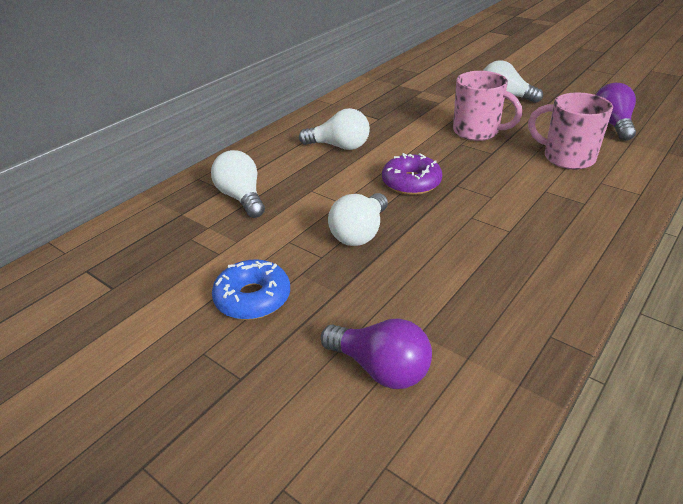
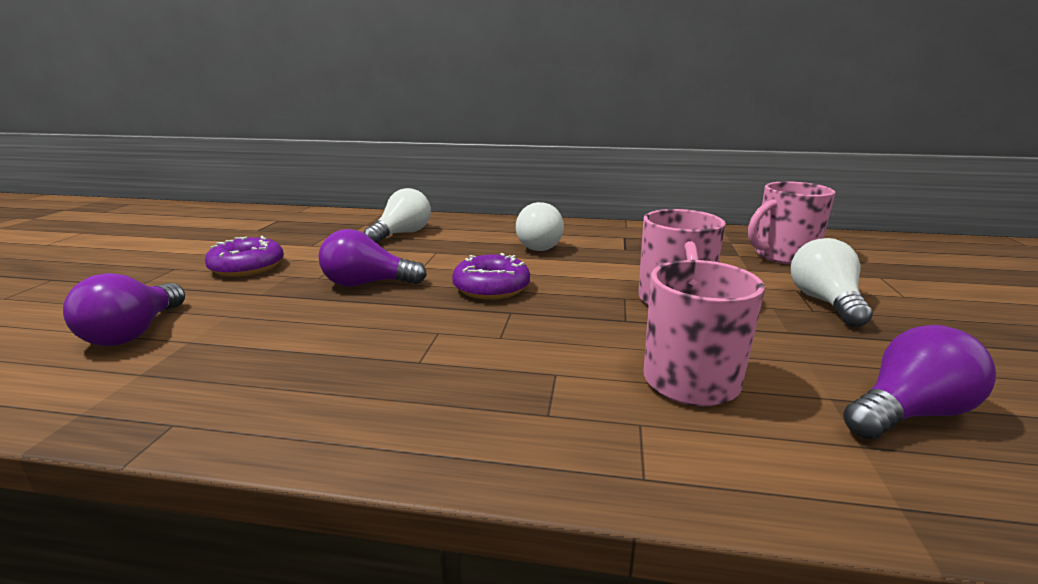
camera: 60 degrees right, 15 degrees down
(253, 298) = (247, 267): blue donut -> purple donut
(360, 233) = (367, 284): white light bulb -> purple light bulb
(435, 81) = (783, 256): none -> pink mug

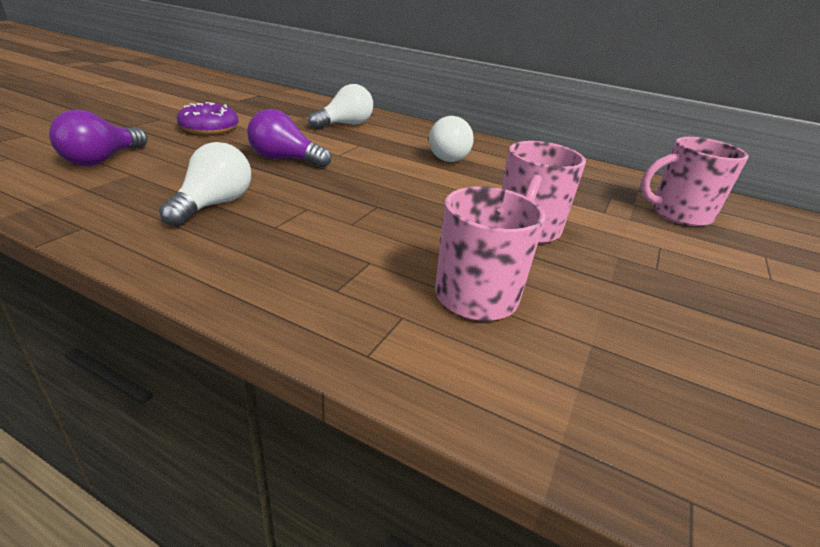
camera: 15 degrees right, 10 degrees up
(491, 288) = (378, 183): purple donut -> none
(825, 302) = (676, 265): white light bulb -> white light bulb (213, 205)
(908, 413) = (654, 377): purple light bulb -> none

